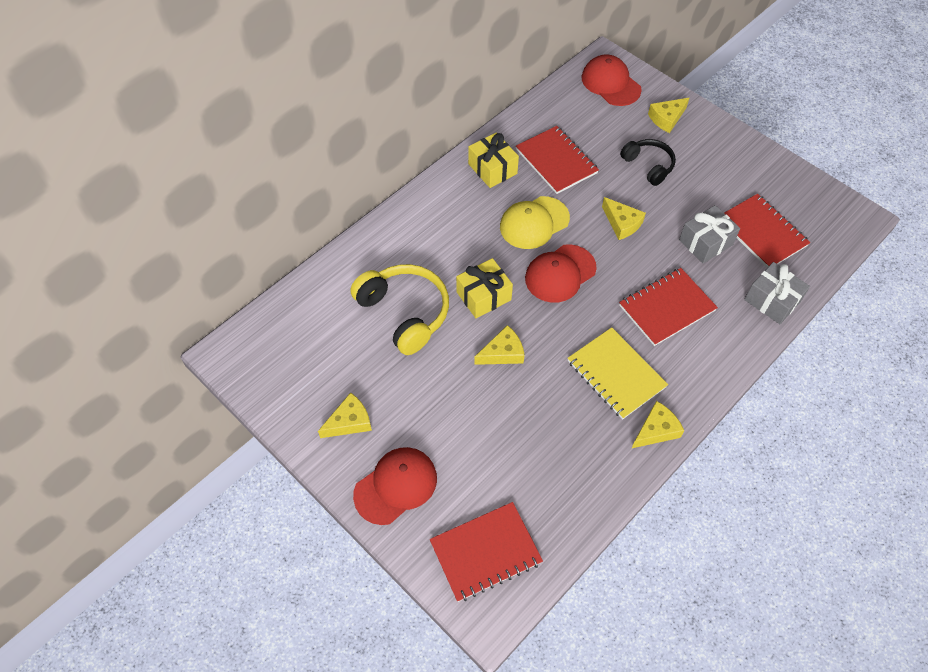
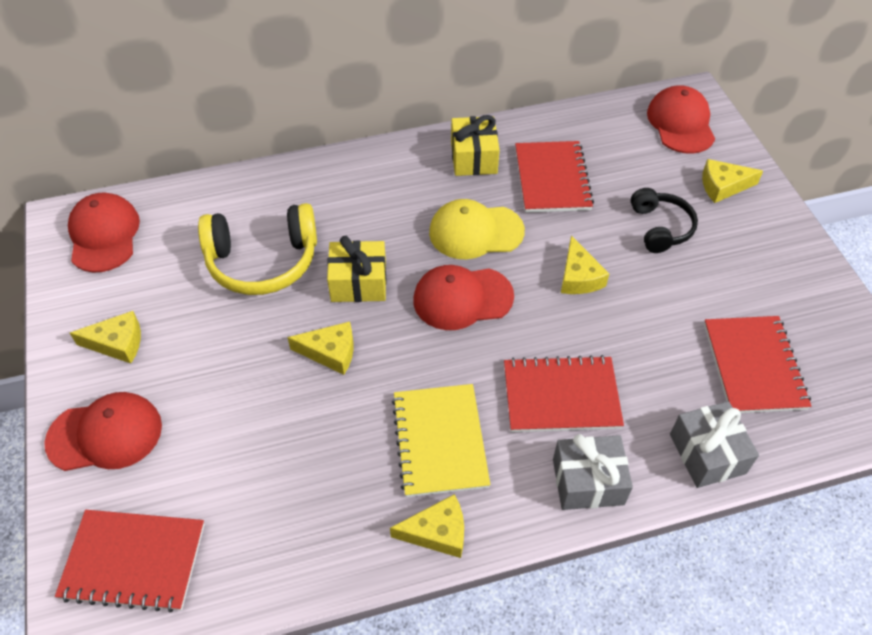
camera: 30 degrees right, 5 degrees down
(269, 350) = (104, 235): none -> red cap
(404, 313) = (263, 261): yellow headphones -> yellow headphones turned 90 degrees clockwise
(705, 242) = (668, 344): grey gift -> grey gift (588, 482)

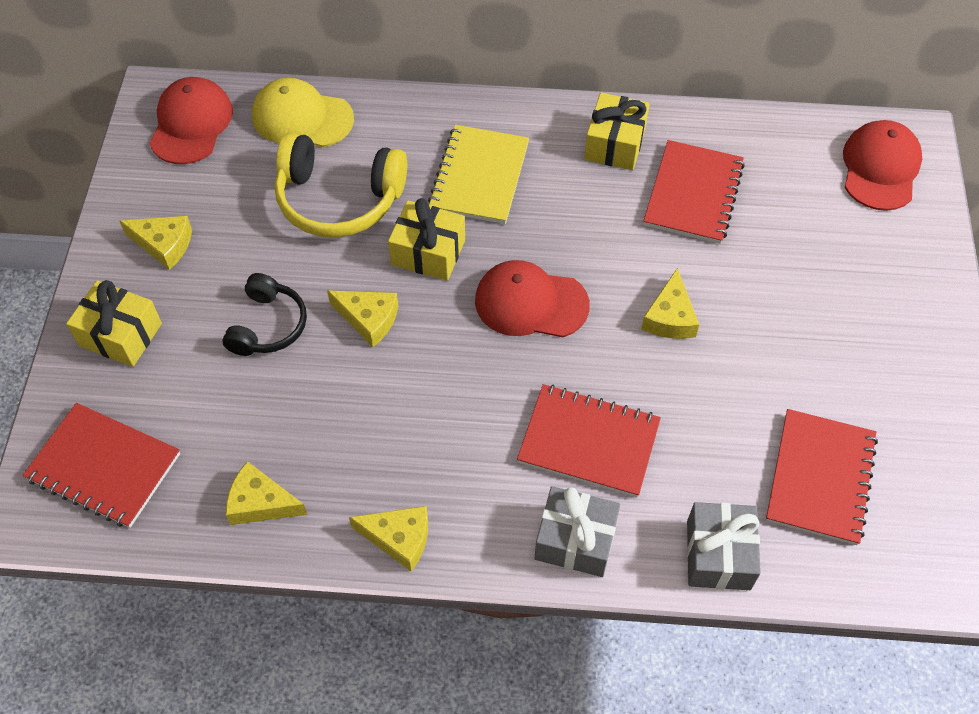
camera: 20 degrees right, 5 degrees up
(105, 434) = (121, 334): red cap -> yellow gift
(439, 441) = (440, 448): yellow notebook -> yellow notebook (479, 176)
(475, 232) = (578, 232): yellow cap -> yellow cap (302, 117)
(660, 228) = (791, 288): black headphones -> black headphones (268, 325)
(723, 186) = (892, 260): yellow cheese -> yellow cheese (260, 503)

